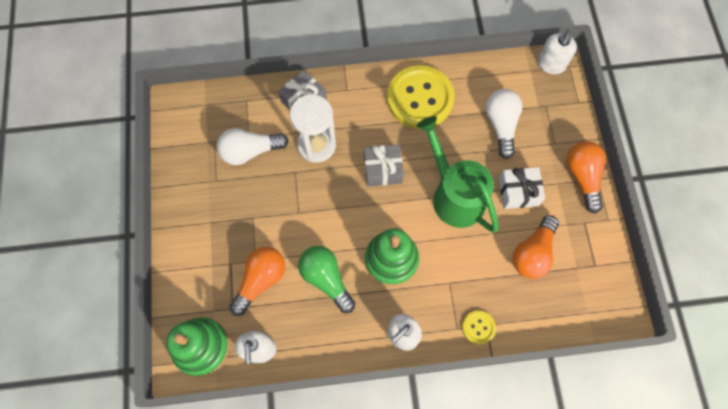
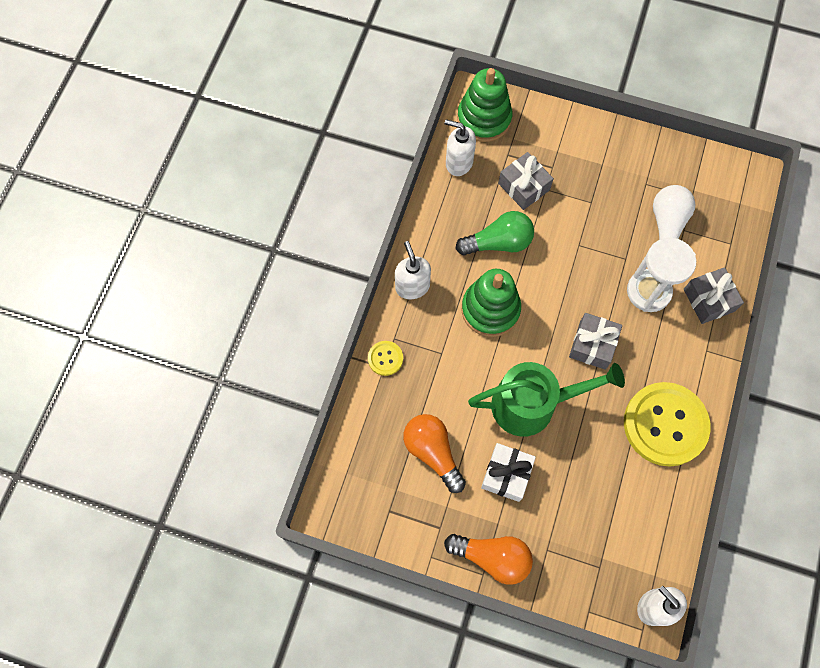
camera: 115 degrees right, 0 degrees up
(261, 280) = (523, 187): orange light bulb -> grey gift
(501, 125) = (595, 499): white light bulb -> none

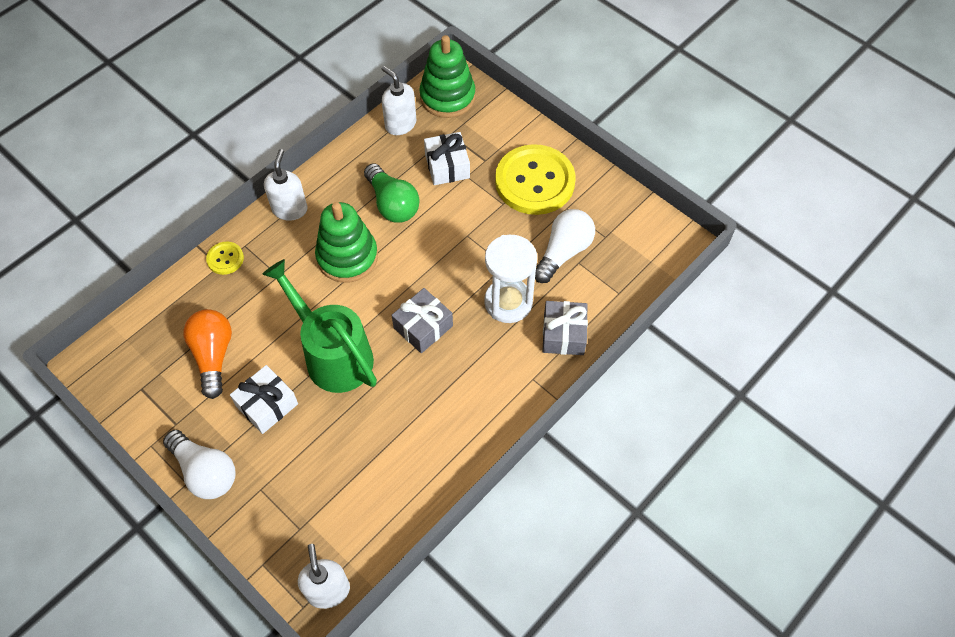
camera: 25 degrees right, 10 degrees down
(492, 557) = (205, 472): orange light bulb -> white light bulb
(498, 243) = (392, 204): green light bulb -> green light bulb turned 45 degrees clockwise
(523, 187) = (447, 166): grey gift -> white gift
(533, 404) = (332, 354): green watering can -> green watering can turned 150 degrees counterclockwise
(665, 424) = (448, 428): yellow button -> yellow button (534, 181)

